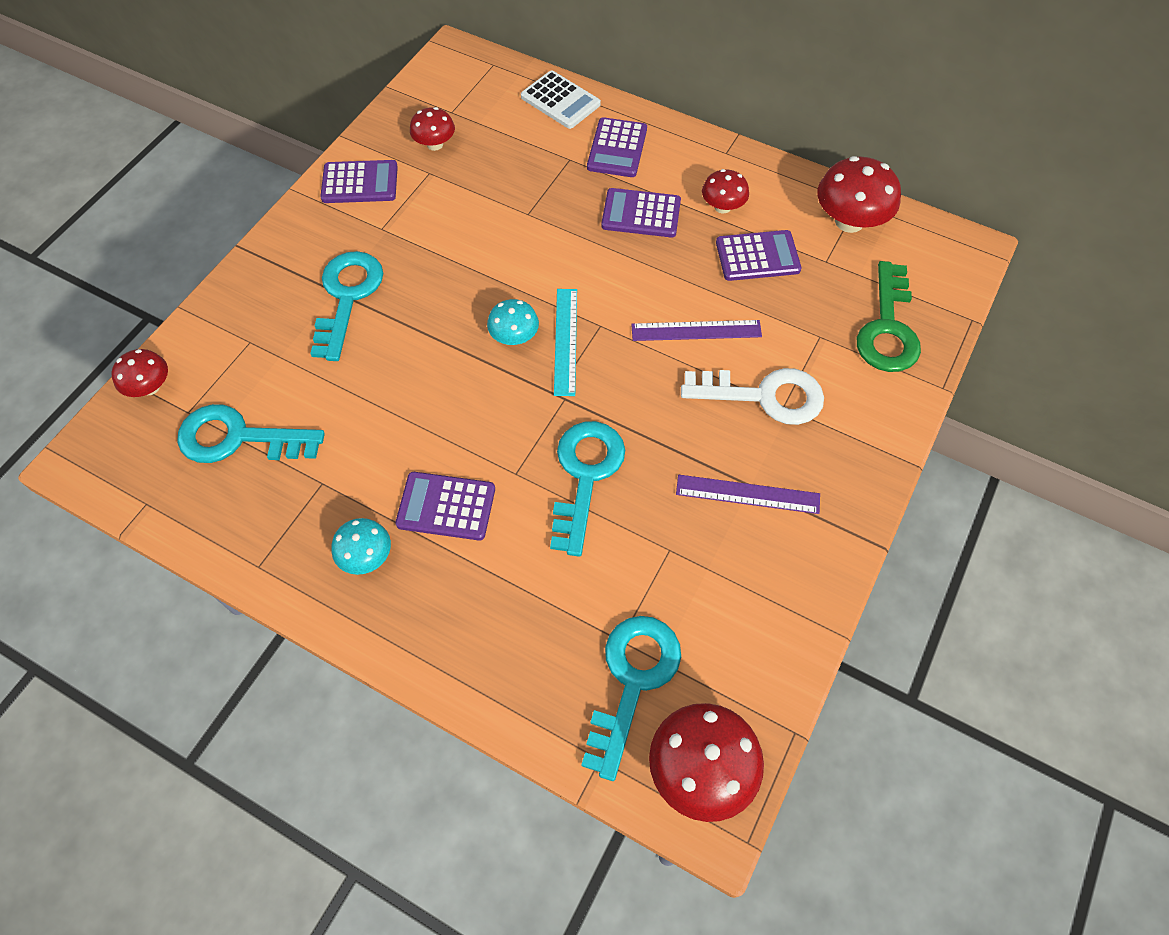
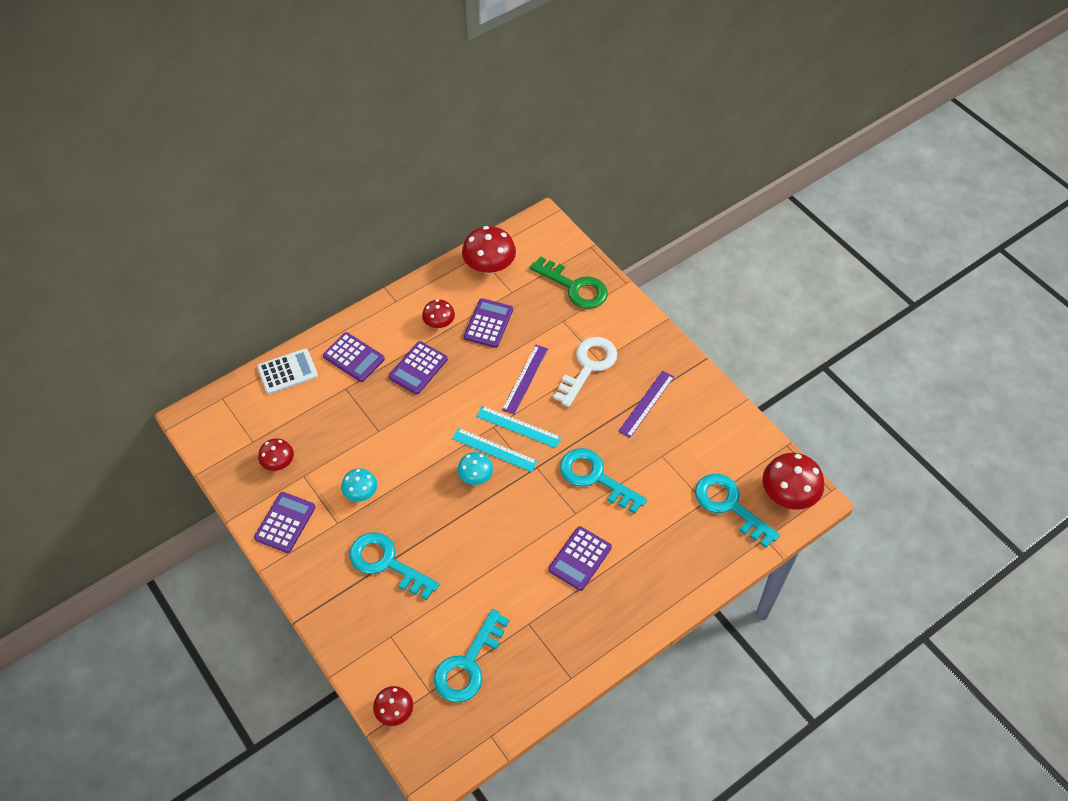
camera: 65 degrees left, 5 degrees down
(366, 556) = (593, 613): turquoise mushroom -> turquoise mushroom (361, 493)
(616, 353) = (518, 427): none -> turquoise ruler

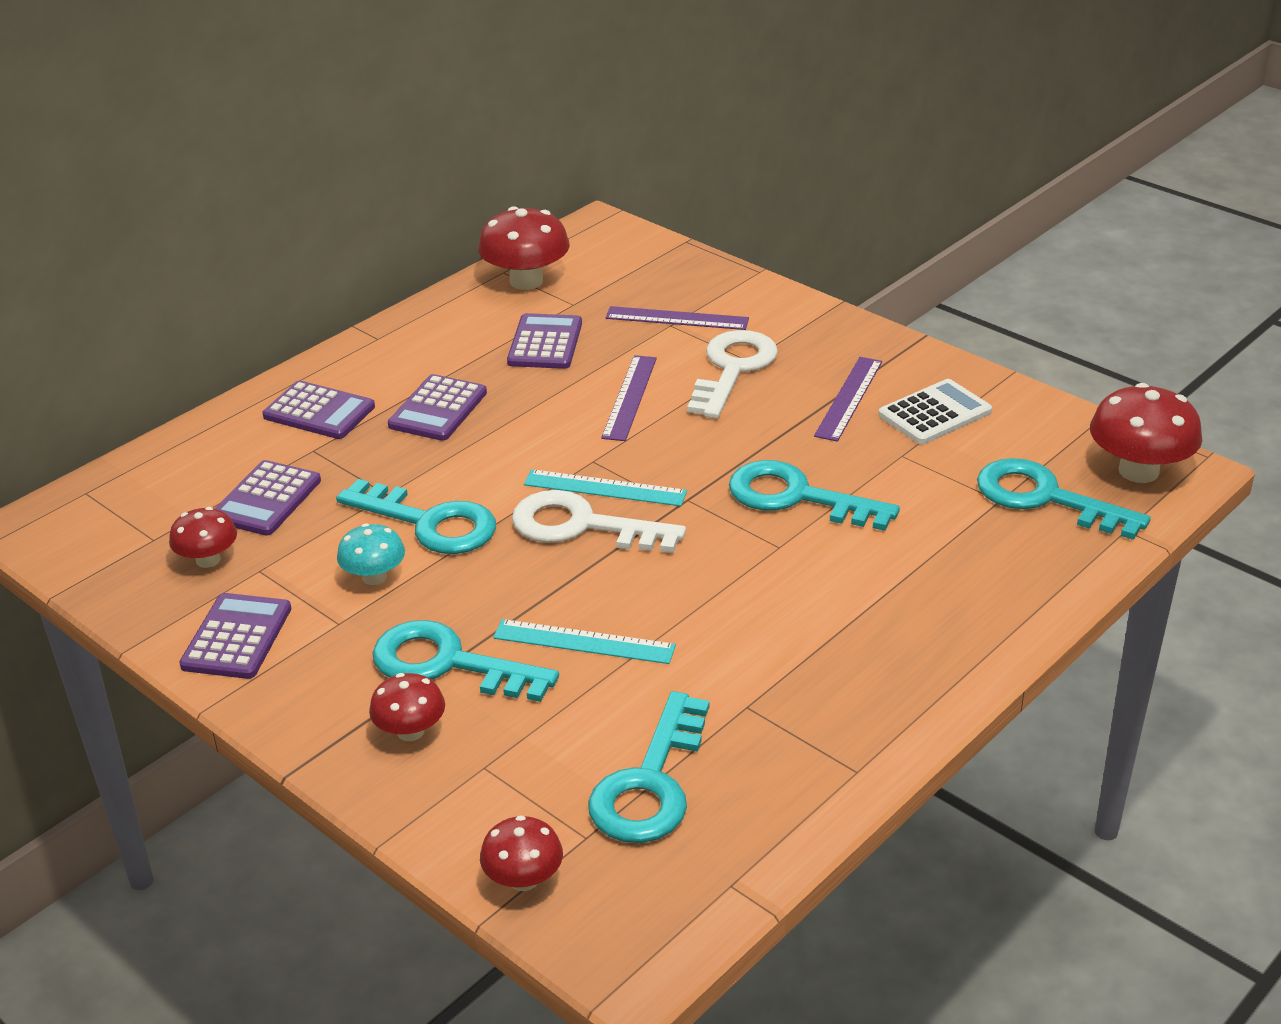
camera: 10 degrees left, 20 degrees down
(287, 372) = (202, 444): white calculator -> white calculator (934, 413)
(397, 458) = (430, 523): none -> turquoise key
(439, 323) = (460, 353): red mushroom -> red mushroom (410, 731)
(475, 476) = (582, 526): turquoise mushroom -> white key
(518, 427) = (638, 455): turquoise ruler -> turquoise ruler (584, 642)
(568, 316) = (677, 318): none -> purple ruler
(575, 287) = (677, 286): green key -> none
(580, 558) = (810, 603): purple calculator -> purple calculator (266, 499)

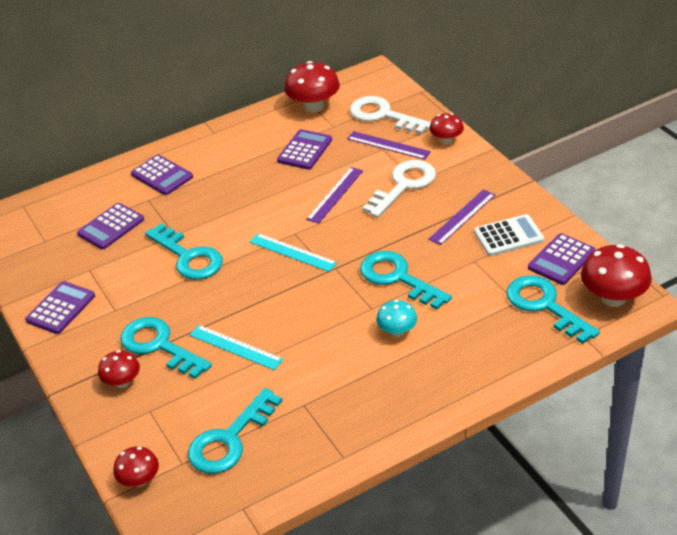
camera: 20 degrees right, 5 degrees up
(208, 560) = (66, 258): red mushroom -> red mushroom (446, 140)
(374, 577) = (145, 285): turquoise mushroom -> turquoise mushroom (397, 331)
(438, 409) = (225, 185): purple calculator -> purple calculator (561, 260)
(582, 526) = (268, 274): white key -> white key (383, 115)

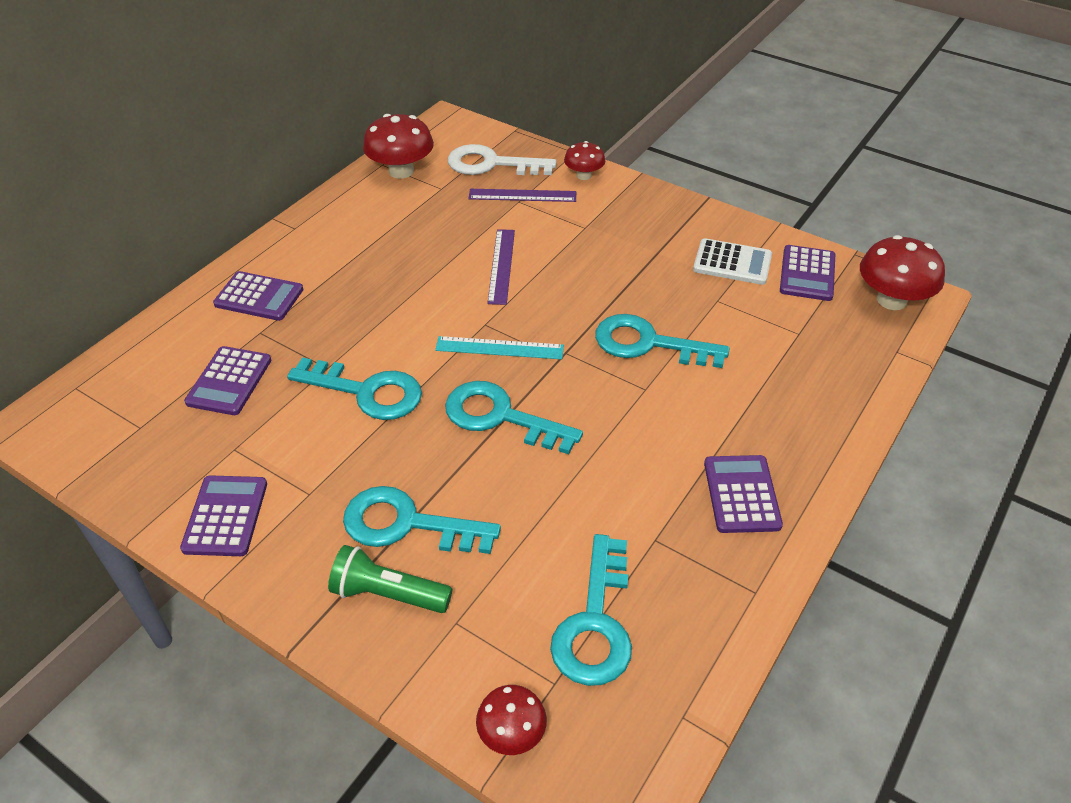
camera: 30 degrees left, 5 degrees up
(122, 382) = (388, 594): red mushroom -> green flashlight
(235, 347) = (513, 492): turquoise ruler -> none
(305, 150) = (426, 223): purple calculator -> purple calculator (741, 494)
(397, 331) = (696, 408): turquoise mushroom -> none
(404, 185) = (574, 236): white key -> none
(462, 217) = (666, 254): purple ruler -> none
(508, 236) = (732, 263): white calculator -> white calculator turned 60 degrees clockwise
(545, 305) = (831, 329): turquoise key -> turquoise key (500, 417)

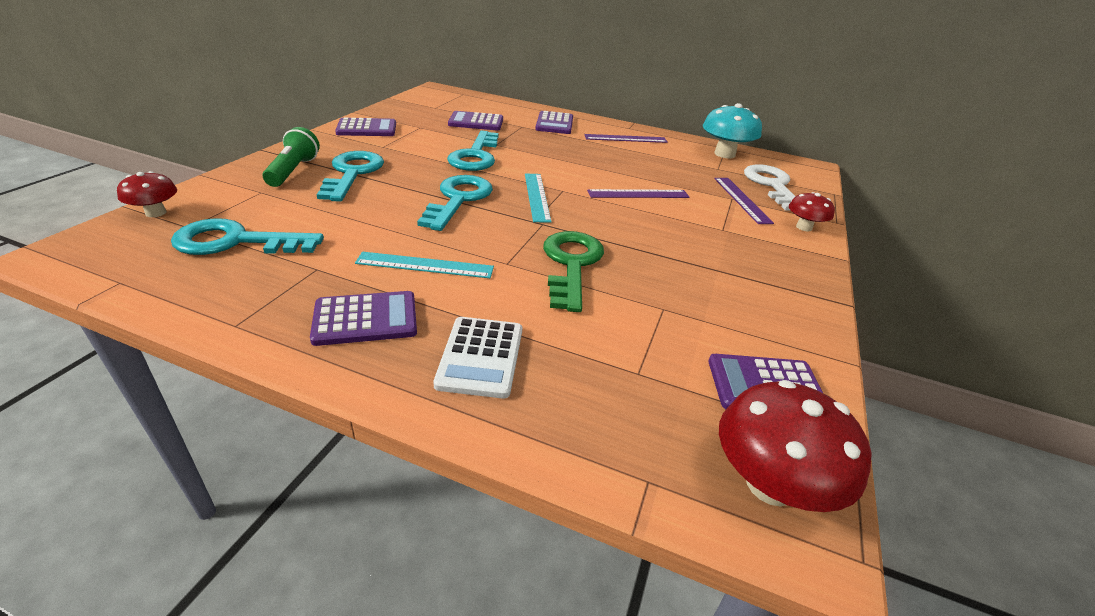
camera: 75 degrees right, 10 degrees down
(333, 239) = (625, 138): none -> purple ruler
(401, 171) = (724, 154): red mushroom -> turquoise mushroom
(648, 343) = (571, 264): turquoise key -> green key
(649, 451) = (425, 265): none -> turquoise ruler
(732, 263) = (739, 320): white calculator -> white calculator (481, 357)

